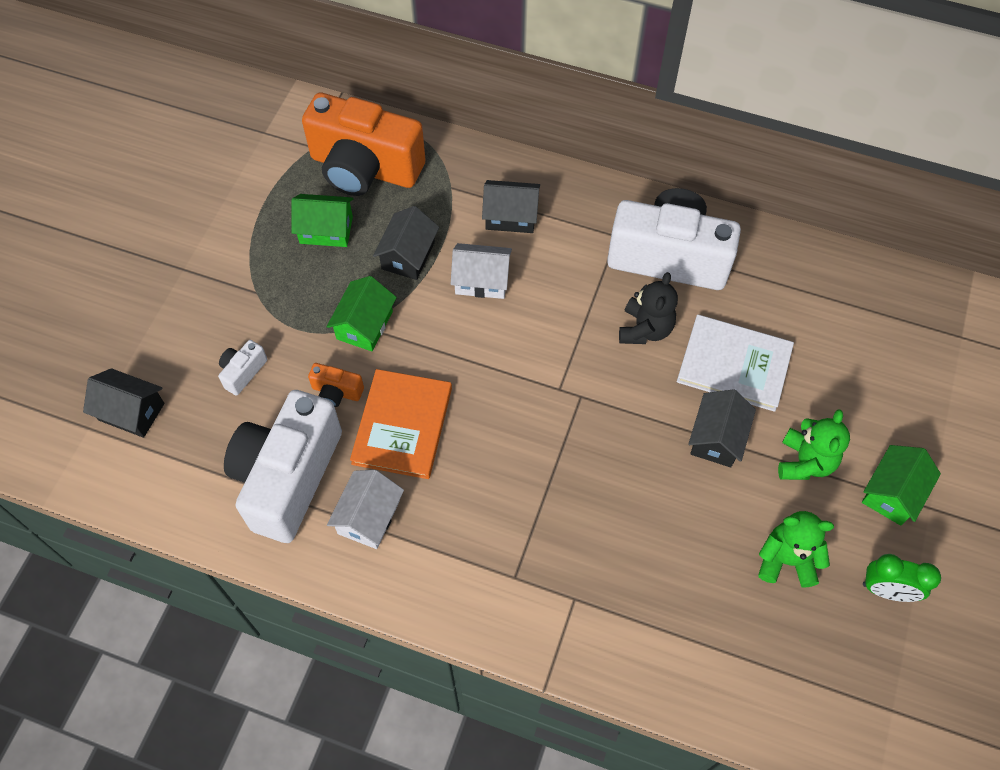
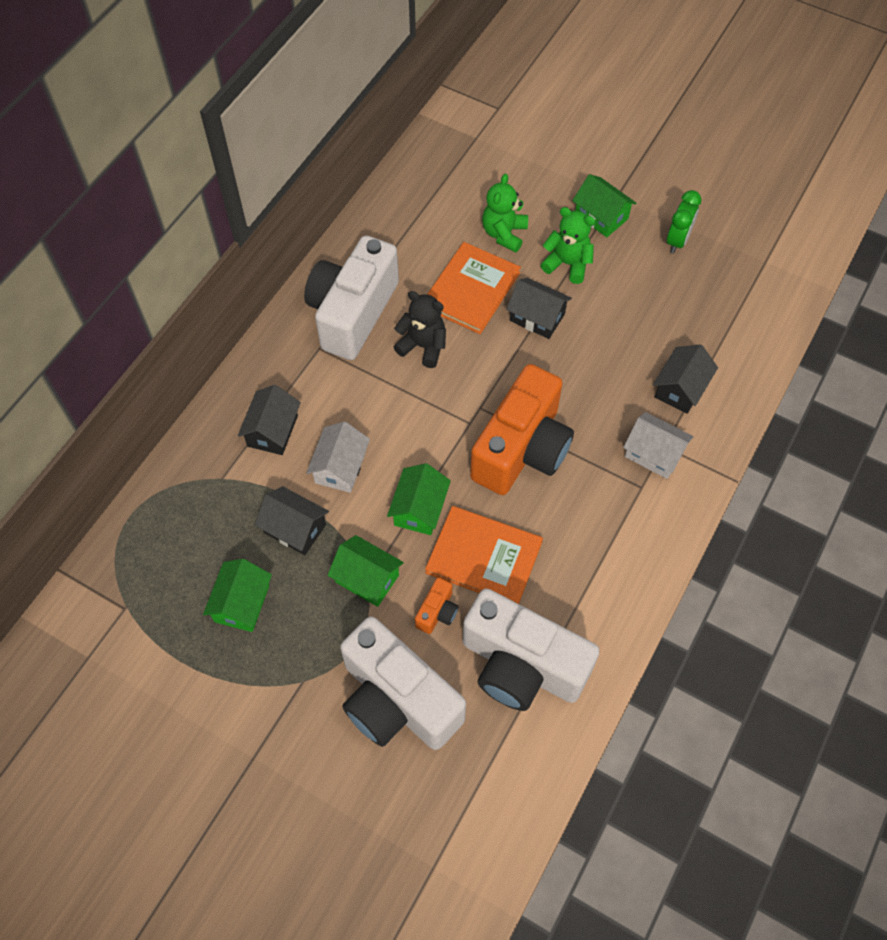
camera: 80 degrees left, 0 degrees up
(131, 411) = (422, 819): black house -> black house (680, 388)
(243, 372) = (397, 701): white camera -> white camera, size x2.49
(365, 168) = (172, 557): orange camera -> orange camera (522, 449)
(369, 517) = (572, 597): white house -> white house (654, 453)
(447, 357) = (419, 509): none -> green house
(734, 364) = (471, 290): white book -> orange book
(786, 560) = (647, 296): green teddy bear -> green teddy bear (504, 234)

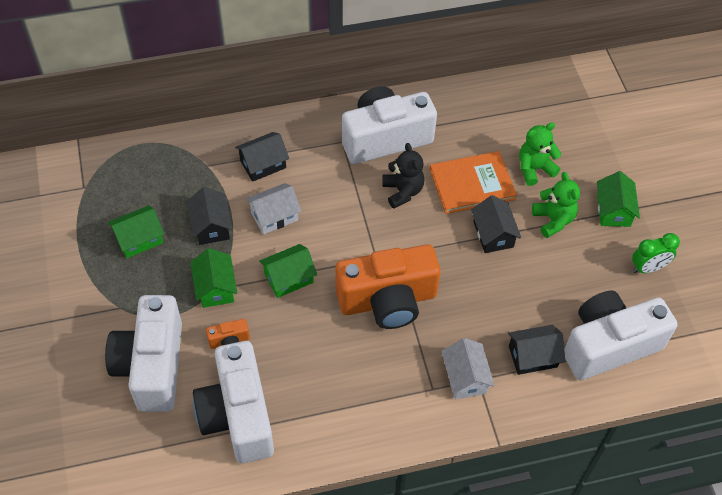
camera: 45 degrees right, 5 degrees down
(484, 557) = (291, 338): orange book -> none
(721, 327) = (609, 345): none -> white camera

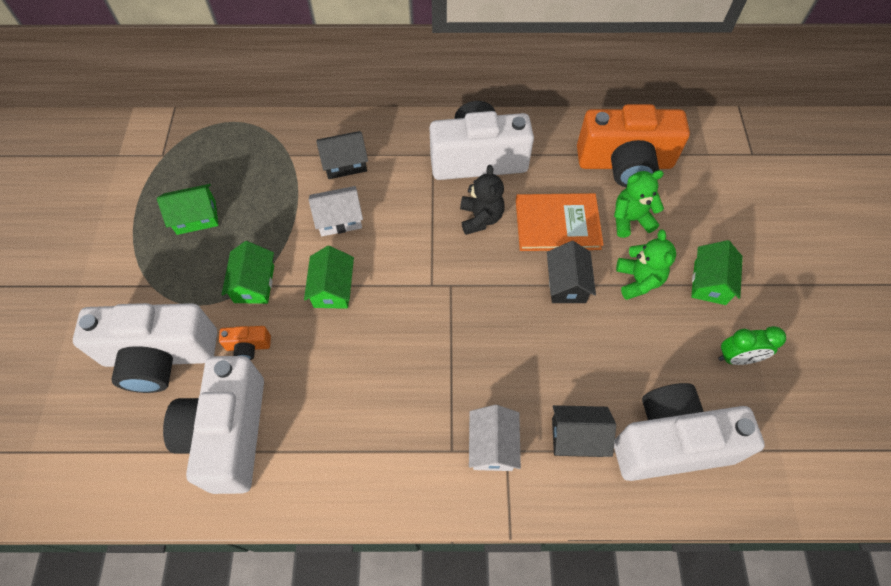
camera: 15 degrees right, 5 degrees up
(152, 366) = (160, 356): white camera -> white camera turned 105 degrees counterclockwise
(211, 226) = (272, 217): black house -> none
(288, 278) = (332, 288): green house -> green house turned 75 degrees counterclockwise
(387, 300) = (430, 335): orange camera -> orange camera (624, 163)

